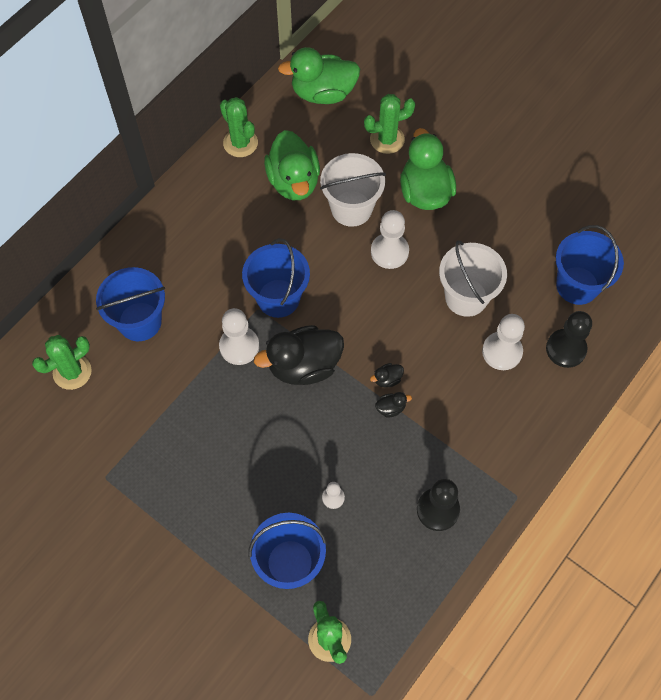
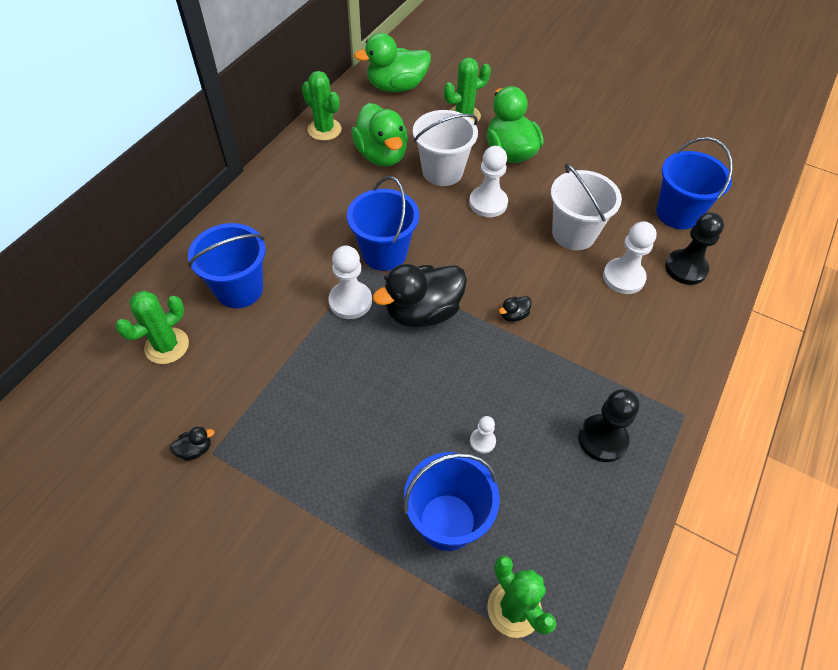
camera: 10 degrees left, 10 degrees down
(391, 408) = (524, 342): black duck -> black duck (195, 449)

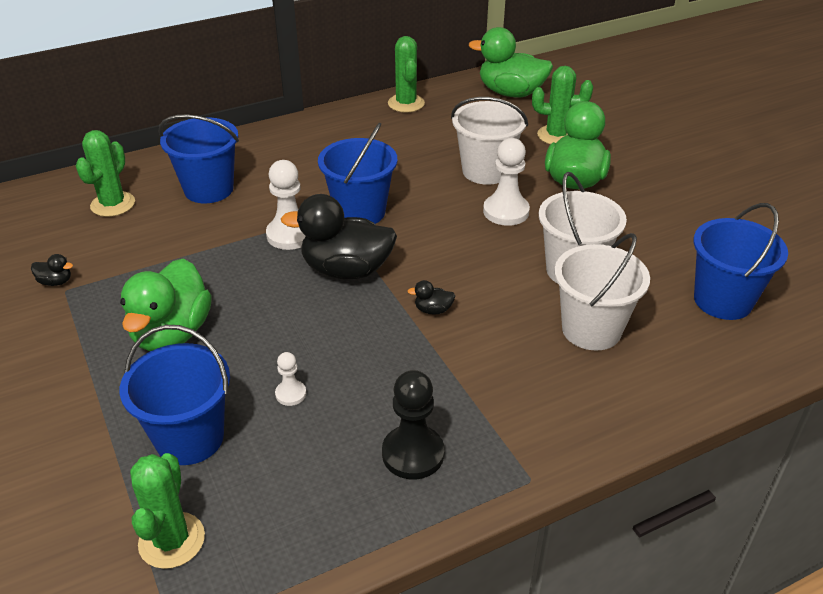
camera: 35 degrees right, 15 degrees down
(167, 346) = (113, 204): green cactus -> green cactus turned 60 degrees counterclockwise
(381, 155) = (439, 139): green duck -> green duck (172, 333)
(623, 277) = (591, 329): white pawn -> white bucket
(685, 268) = (679, 353): black pawn -> none

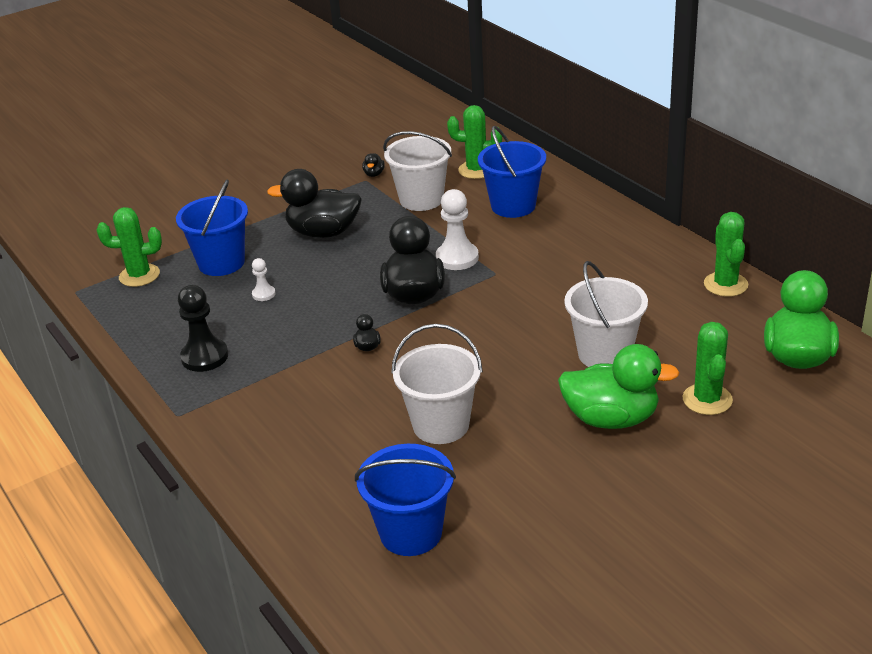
camera: 85 degrees right, 5 degrees down
(172, 333) = (323, 232): green duck -> black duck
(360, 212) = (503, 287): blue bucket -> none
(406, 103) = (725, 284): green cactus -> green cactus turned 75 degrees counterclockwise
(506, 211) = (531, 374): white pawn -> none
(591, 329) = (353, 440): white bucket -> white bucket (421, 199)

